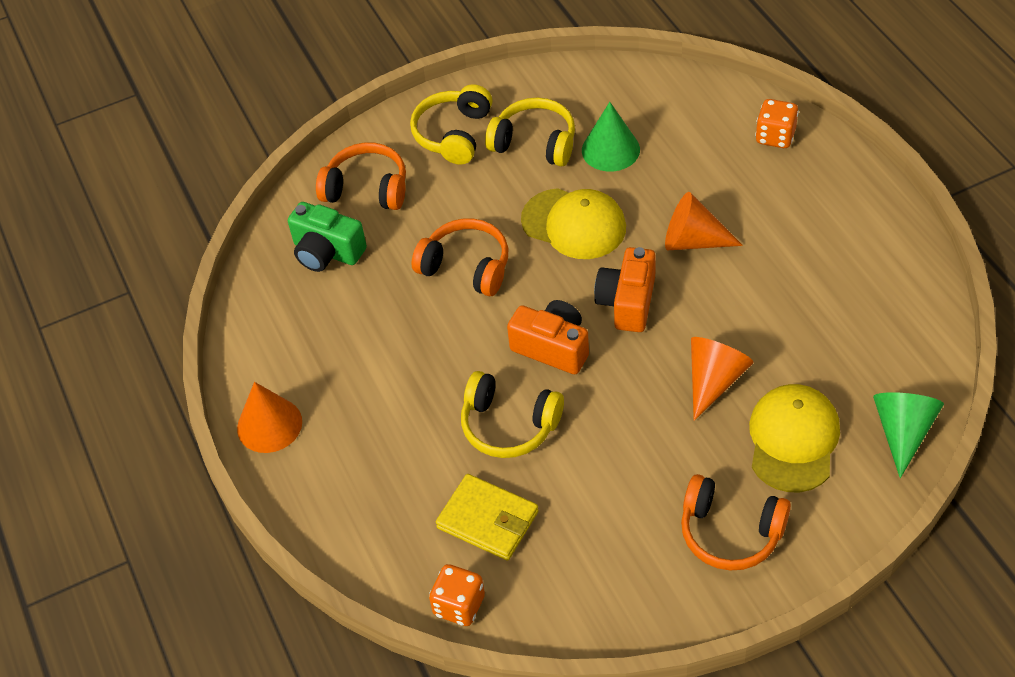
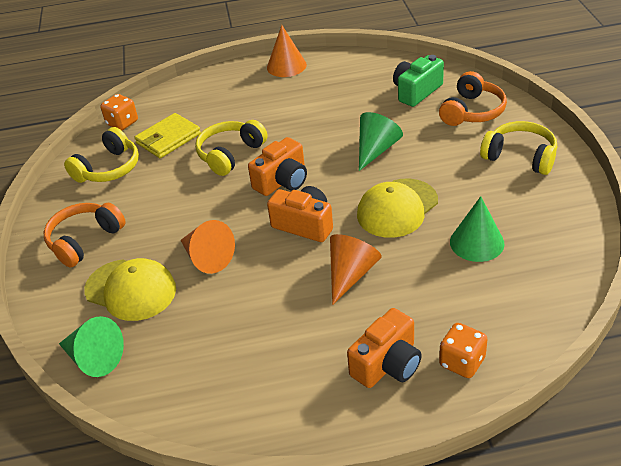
camera: 105 degrees right, 10 degrees down
(466, 267) = (376, 150): orange headphones -> green cone
(535, 143) = (498, 199): yellow headphones -> yellow headphones (109, 168)
(800, 187) = (387, 364): none -> orange camera

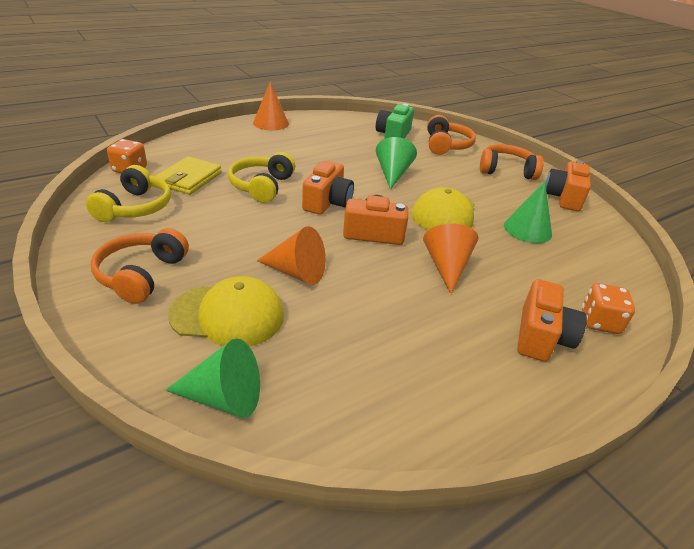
camera: 30 degrees left, 5 degrees down
(520, 156) = (506, 170): yellow headphones -> orange headphones
(562, 204) = (563, 197): none -> orange camera

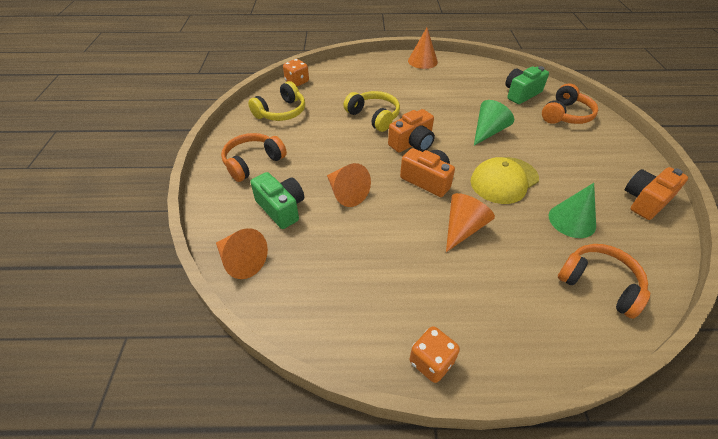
camera: 35 degrees right, 10 degrees up
(189, 179) = (329, 98): yellow wallet -> none
(224, 397) = (241, 261): green cone -> orange cone
(228, 315) = (281, 208): yellow cap -> green camera
(262, 186) = (374, 116): yellow headphones -> yellow headphones turned 90 degrees clockwise
(506, 170) = (607, 156): orange headphones -> orange headphones (599, 284)
(541, 336) = (492, 316): orange camera -> none
(599, 322) = (560, 328): orange dice -> orange dice (431, 362)

